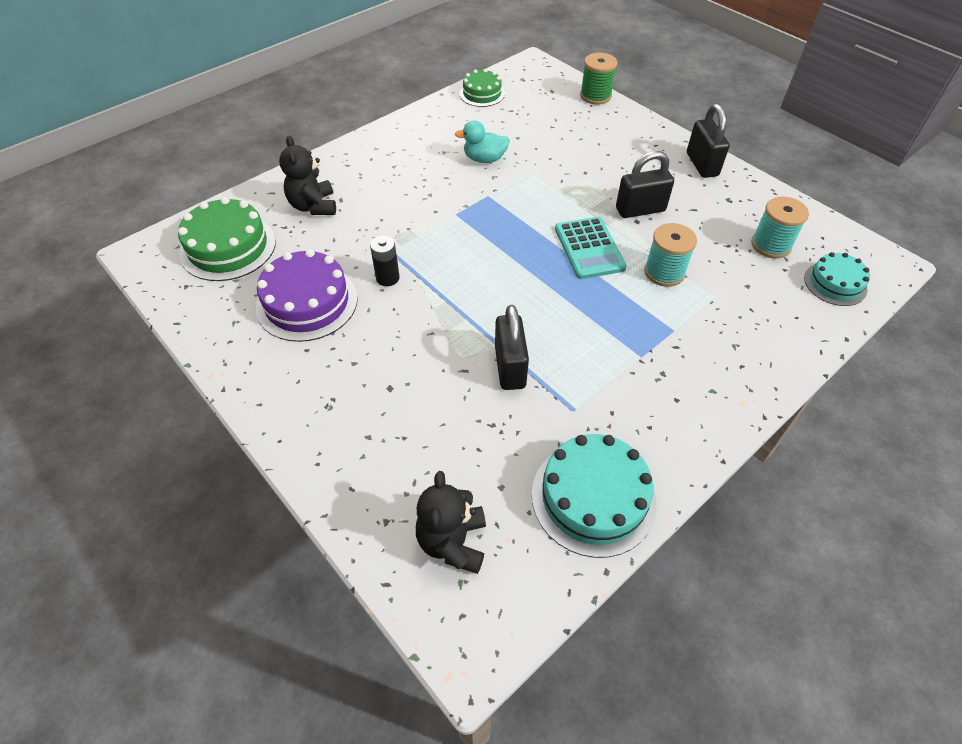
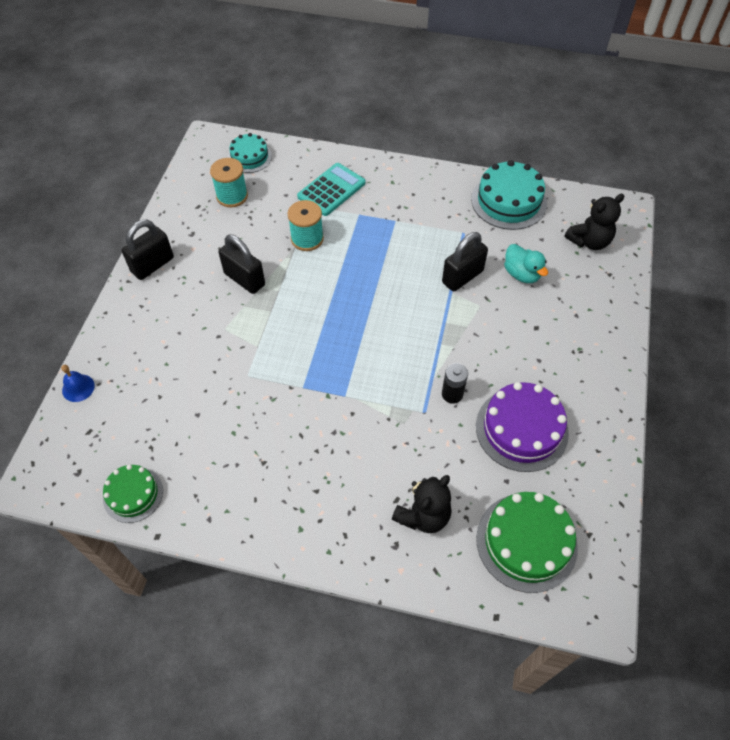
camera: 125 degrees left, 5 degrees up
(484, 159) = (251, 421): turquoise duck -> turquoise duck (521, 274)
(589, 248) = (315, 289): turquoise calculator -> turquoise calculator (331, 190)
(595, 96) = (78, 388): green spool -> blue bell

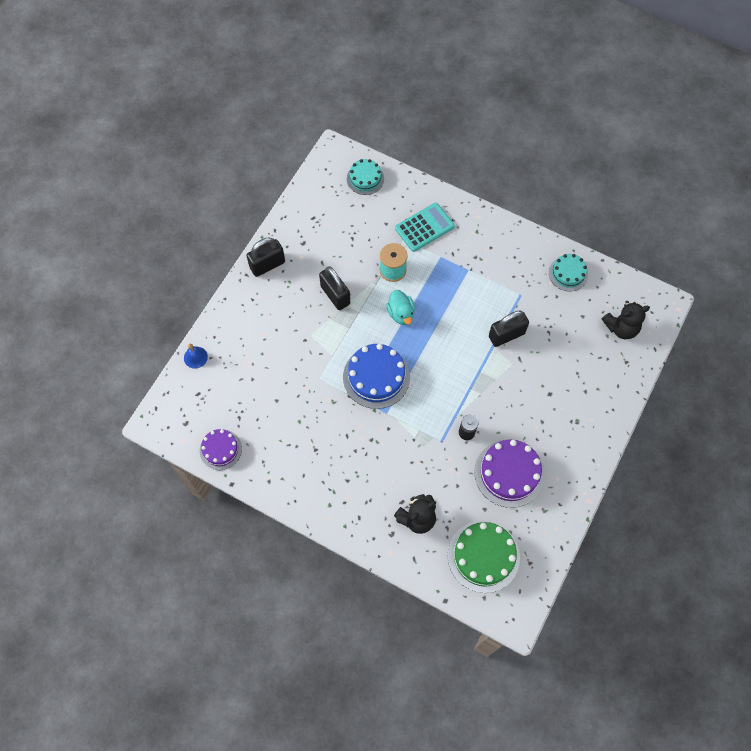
camera: 15 degrees right, 10 degrees up
(133, 494) = (220, 449): green cake -> purple cake
(232, 196) = (342, 214): turquoise spool -> none
(320, 357) = (376, 377): none -> blue cake
(509, 201) = (568, 273): turquoise cake -> turquoise cake, size x0.61
(521, 274) = (555, 344): turquoise duck -> turquoise duck (401, 313)

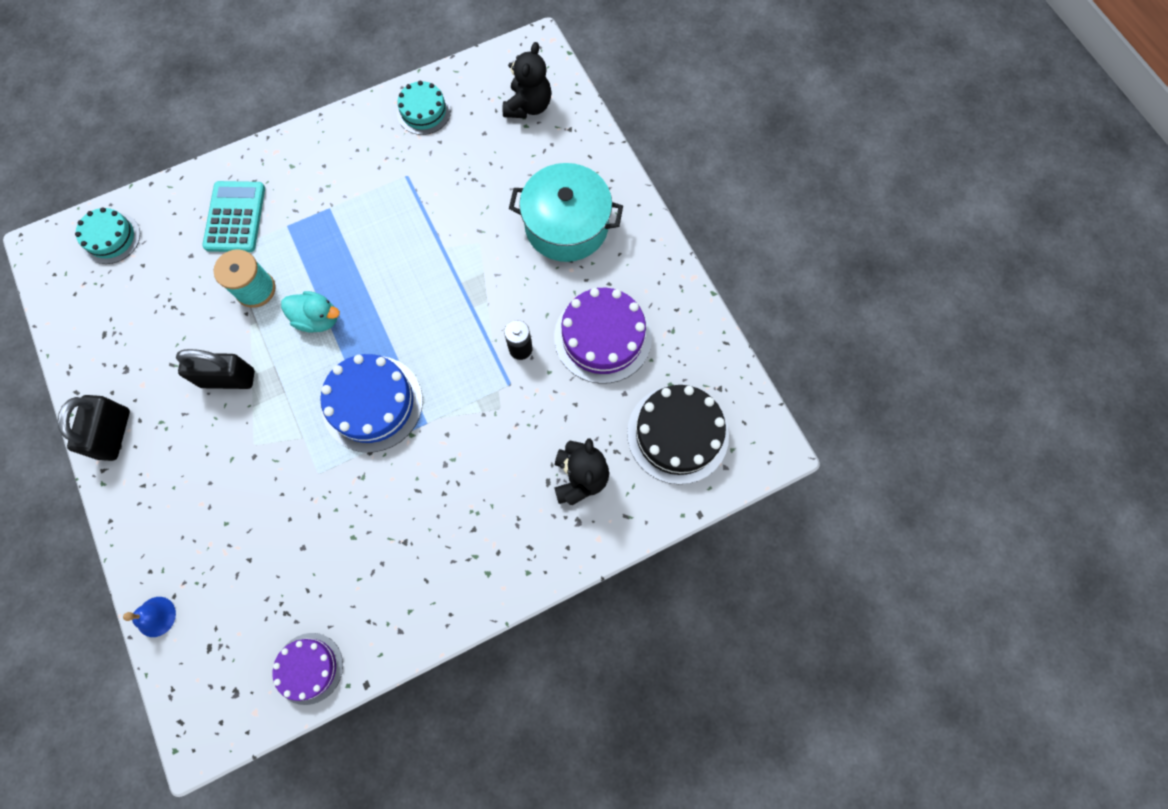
camera: 55 degrees left, 5 degrees up
(483, 556) = (677, 434): green cake -> black cake
(506, 335) = (441, 224): black padlock -> none
(562, 404) = (566, 225): none -> turquoise pot

